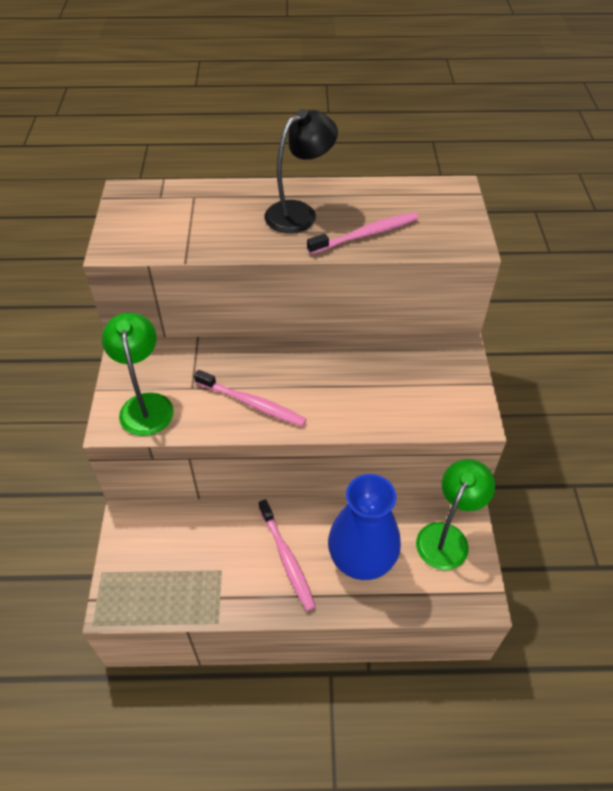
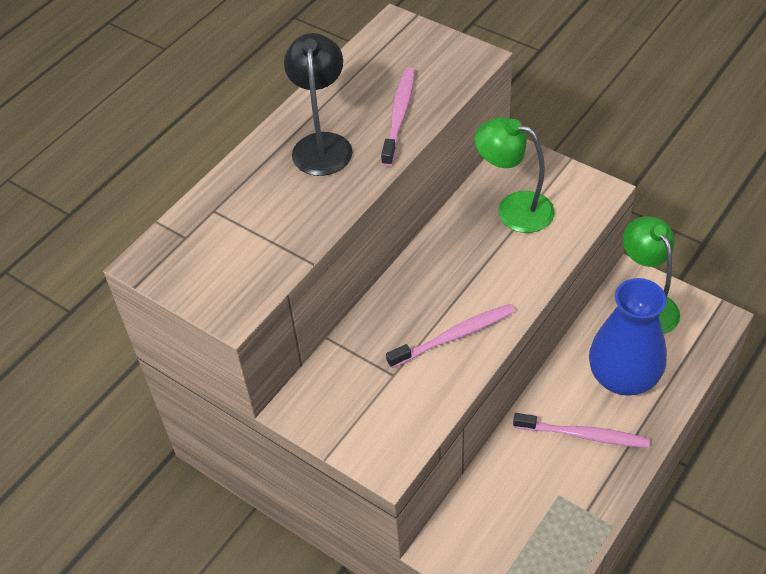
camera: 50 degrees left, 0 degrees up
(146, 404) = (384, 423): green lamp -> green lamp (514, 208)

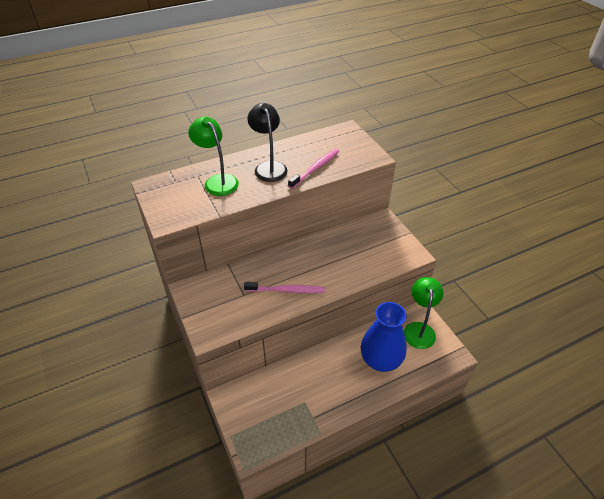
camera: 25 degrees right, 5 degrees down
(322, 144) = (269, 167): black lamp -> black lamp turned 45 degrees counterclockwise
(514, 208) = (363, 244): green lamp -> green lamp (217, 181)
(583, 435) = (339, 378): pink toothbrush -> none

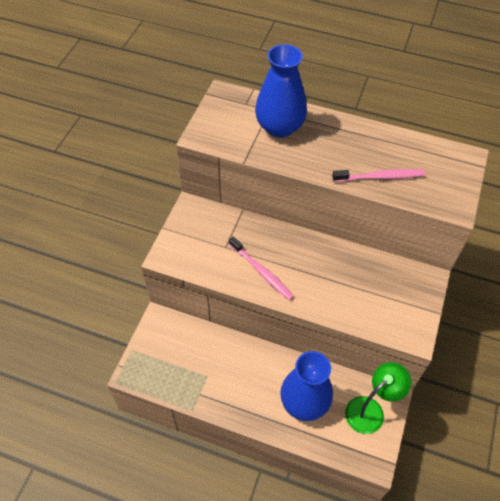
camera: 45 degrees right, 10 degrees up
(217, 181) = (279, 127): green lamp -> blue vase
(269, 167) = (339, 145): black lamp -> none

